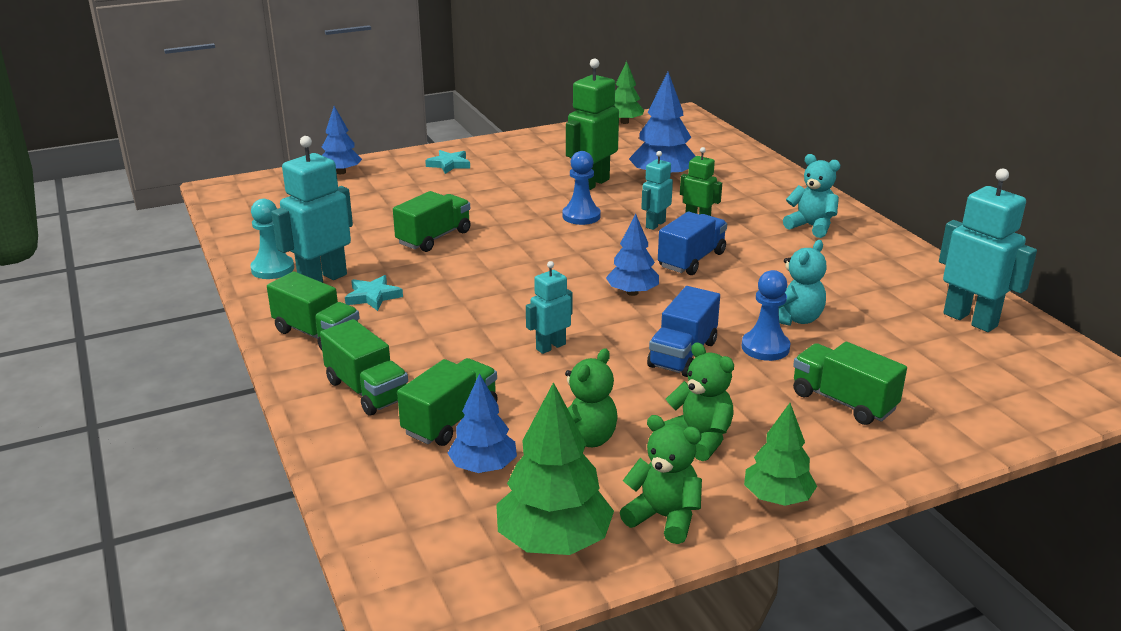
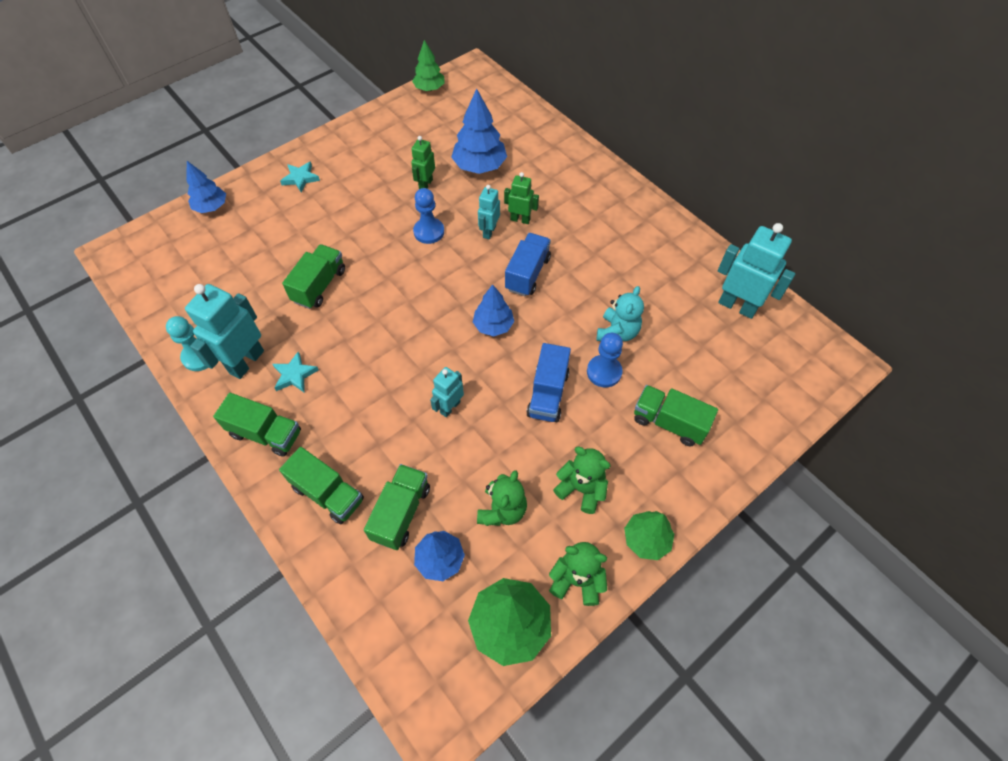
camera: 15 degrees left, 30 degrees up
(591, 183) = (425, 184): green robot -> green robot, size x0.57
(811, 226) = (606, 211): turquoise teddy bear -> none

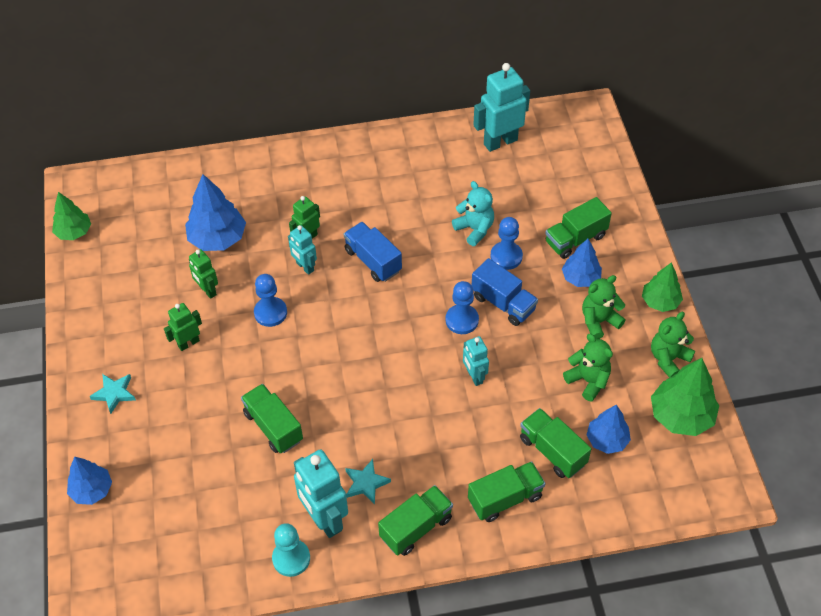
camera: 60 degrees left, 5 degrees down
(369, 197) = (188, 343): none -> green robot
(493, 325) = (411, 310): blue tree -> blue tree (580, 278)
(506, 369) = (462, 320): none -> blue pawn

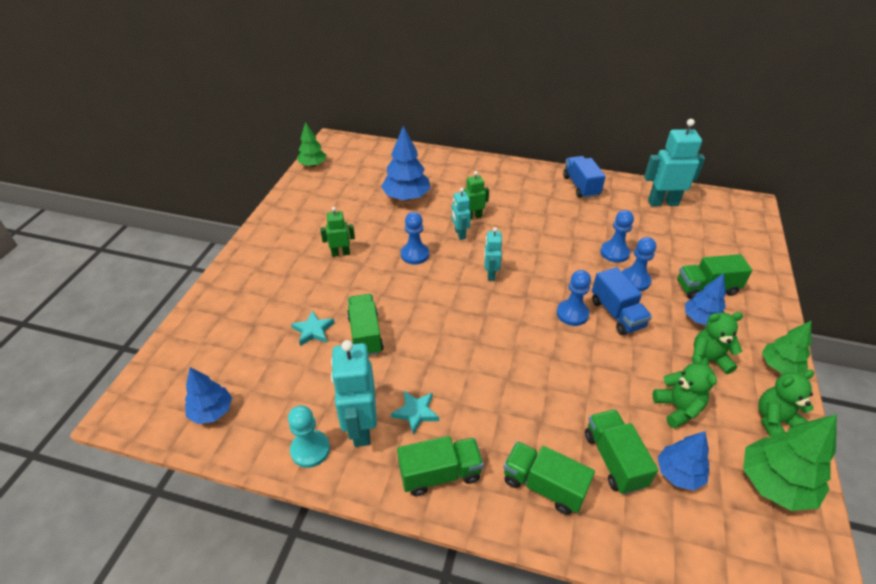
camera: 25 degrees right, 10 degrees down
(92, 490) = (198, 325): blue tree -> blue tree (212, 411)
(114, 393) = (265, 266): turquoise star -> turquoise star (313, 330)
(207, 290) = (377, 225): green robot -> none
(373, 261) = (516, 247): blue truck -> blue truck (581, 186)
(474, 229) = (614, 253): turquoise teddy bear -> blue pawn
(474, 376) = (563, 362): turquoise robot -> turquoise robot (490, 274)
(505, 498) = (543, 485): green truck -> green truck turned 150 degrees counterclockwise

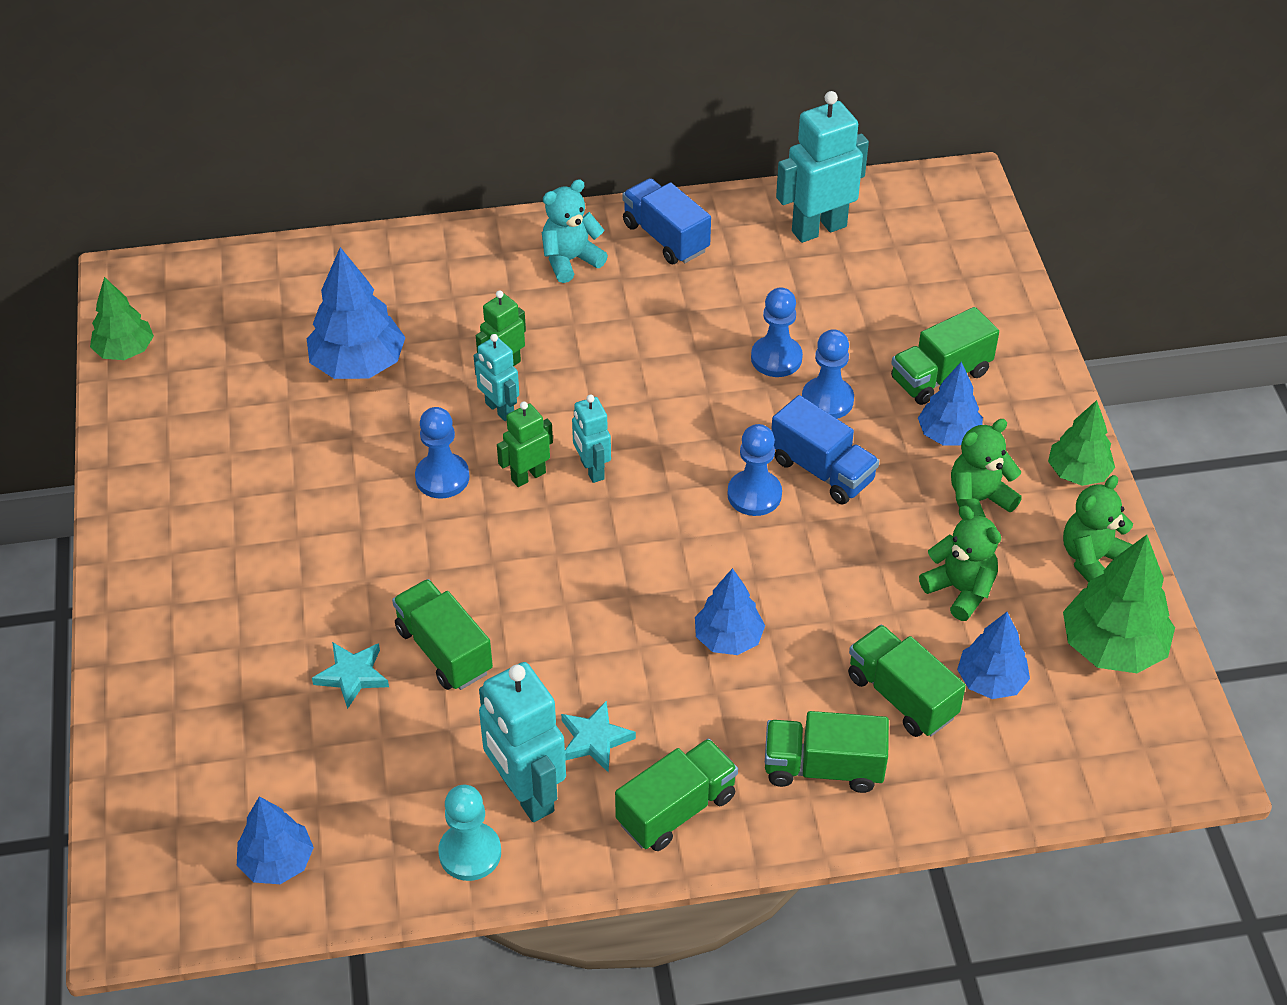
camera: 25 degrees left, 5 degrees up
(340, 253) = (307, 521): green robot -> green robot (528, 476)
(521, 384) = (728, 638): none -> blue tree
(529, 183) = (570, 260): none -> turquoise teddy bear

